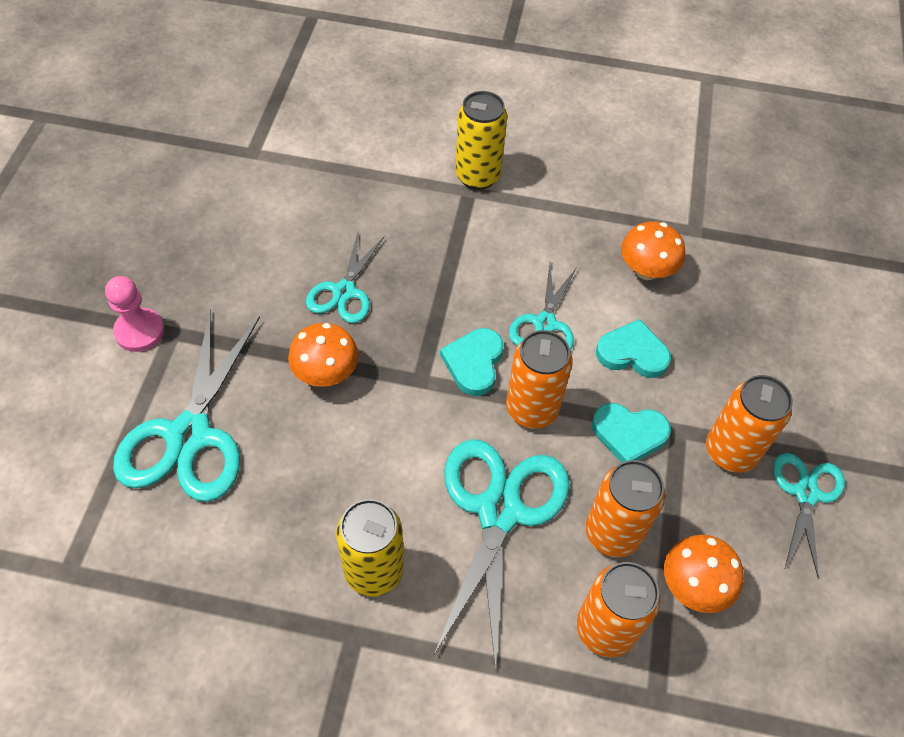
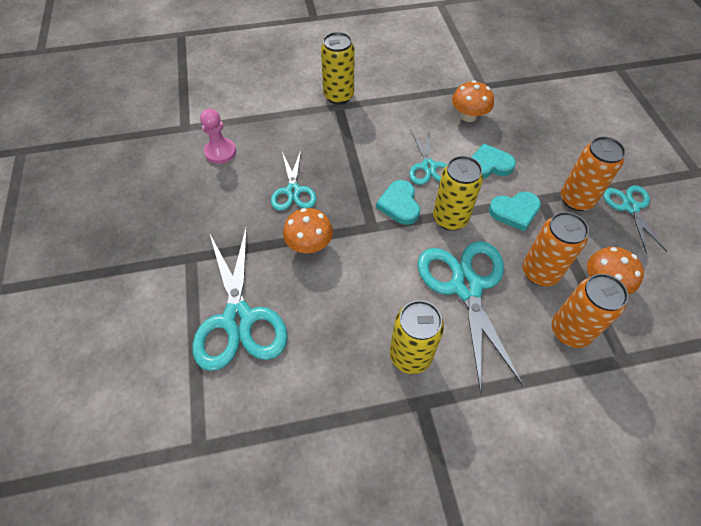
camera: 20 degrees left, 0 degrees up
(139, 331) = (166, 265): pink pawn -> pink pawn (220, 152)
(532, 409) = (450, 218): orange can -> yellow can

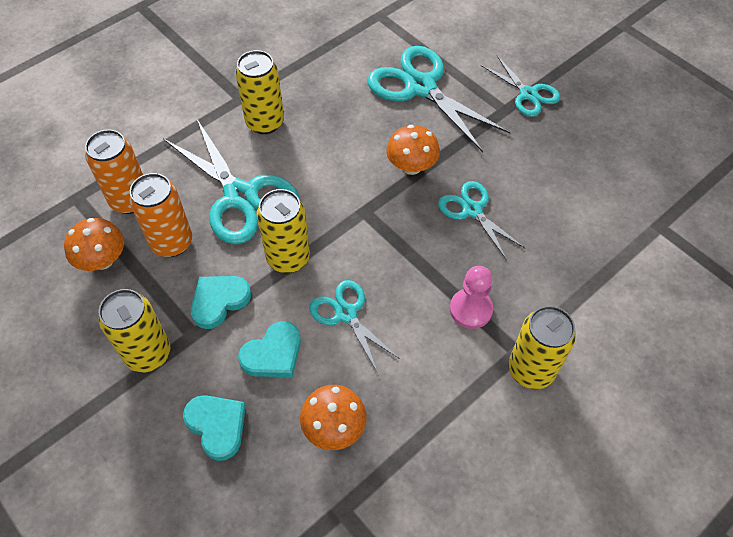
camera: 150 degrees right, 0 degrees up
(220, 152) = (588, 216): pink pawn -> pink pawn (470, 309)
(399, 204) = (351, 248): turquoise heart -> turquoise heart (217, 426)
(576, 200) = (148, 354): orange can -> yellow can
(630, 207) = (77, 376): turquoise scissors -> turquoise scissors (528, 94)

